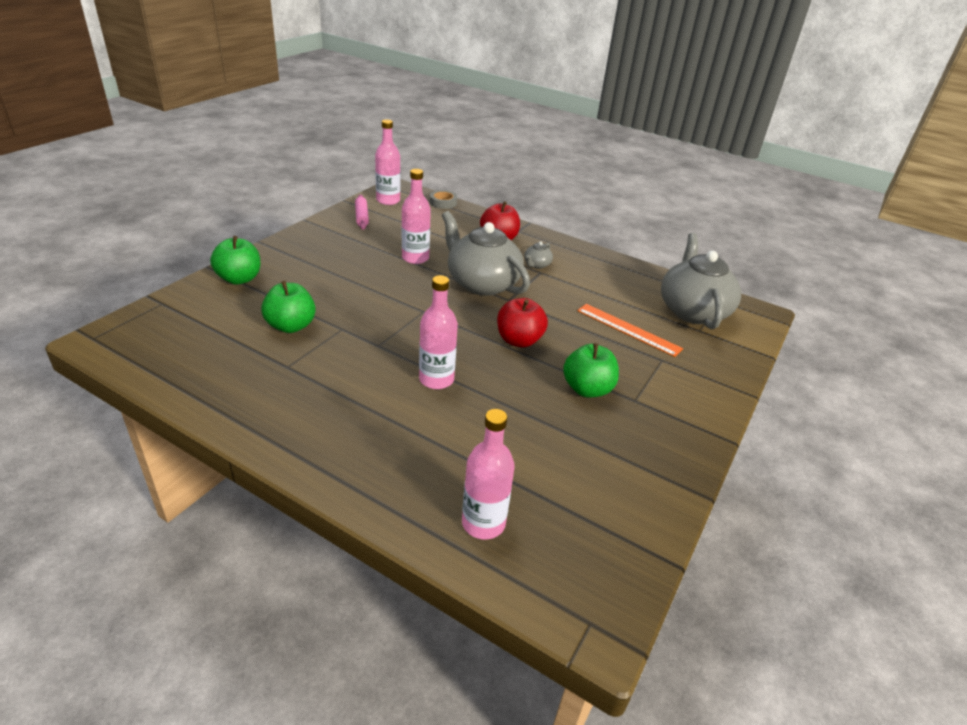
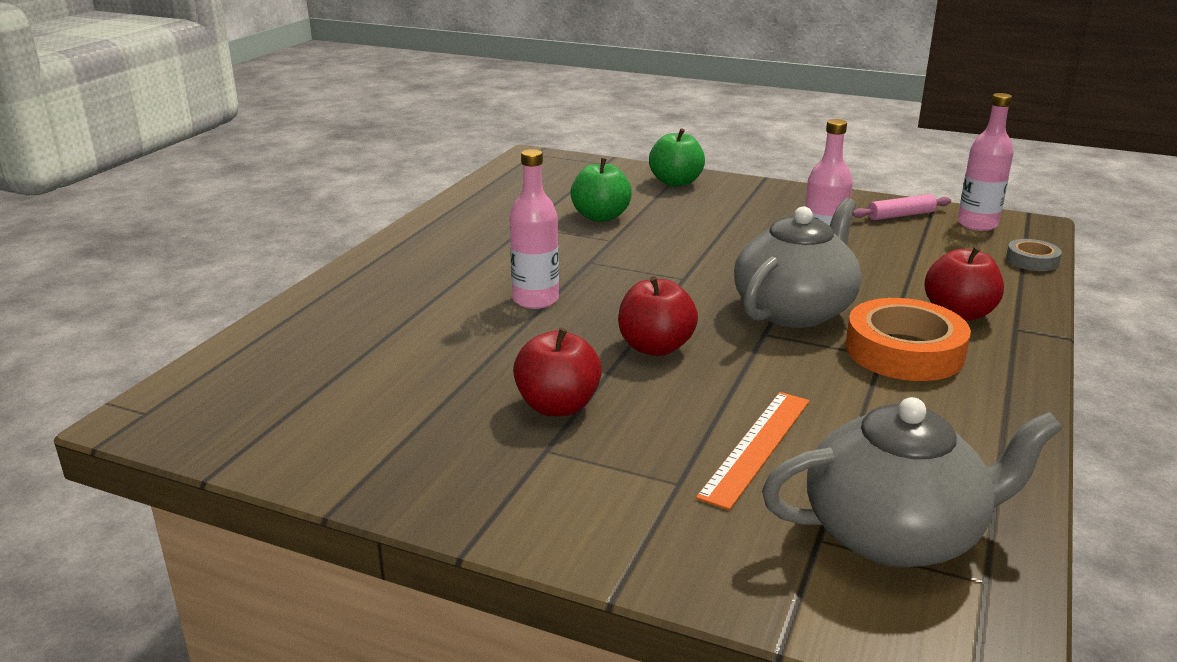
camera: 85 degrees right, 10 degrees down
(483, 523) = (293, 346): pink bottle -> none
(536, 265) = (904, 351): grey teapot -> orange tape
(587, 389) = (557, 406): green apple -> red apple

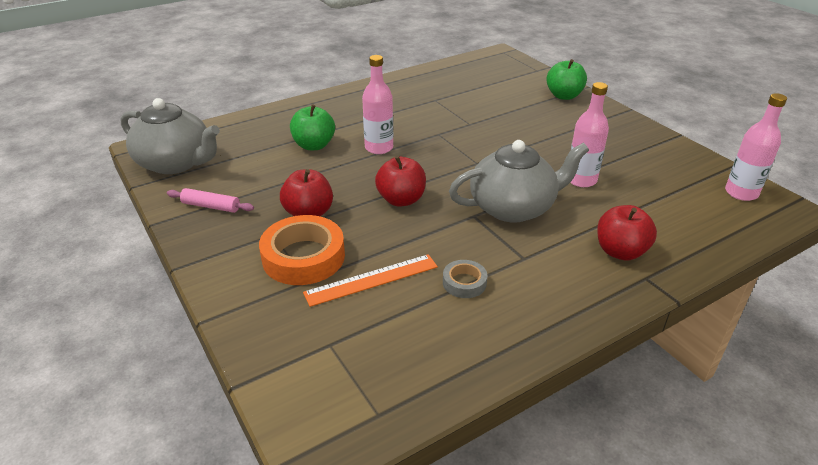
camera: 35 degrees right, 10 degrees up
(600, 217) = (484, 106): green apple -> green apple (314, 145)
(895, 534) = (371, 363): grey teapot -> grey teapot (176, 163)
(900, 215) = (689, 167): pink rolling pin -> pink rolling pin (211, 206)
(904, 351) = (543, 261): orange tape -> orange tape (303, 257)
(1032, 260) = (741, 235): grey tape -> grey tape (464, 283)

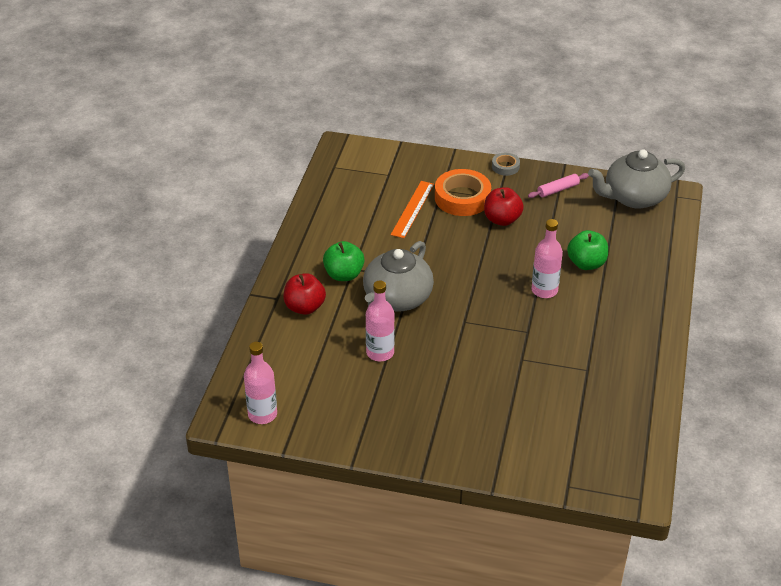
camera: 135 degrees right, 5 degrees up
(401, 200) = (467, 261): red apple -> none
(464, 283) = (367, 236): grey tape -> grey tape (505, 167)
(564, 96) = (497, 455): green apple -> green apple (344, 275)

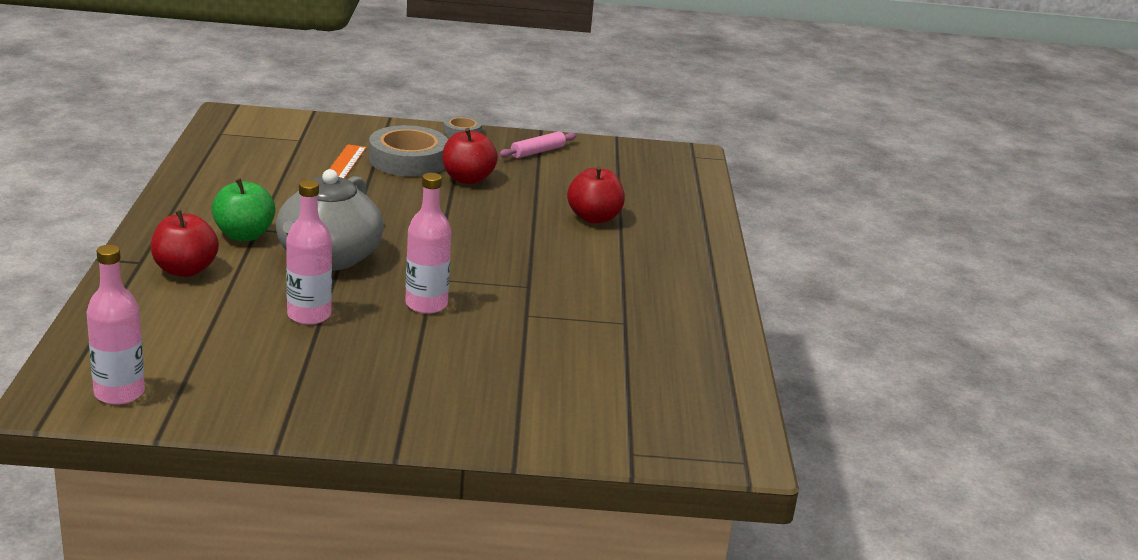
camera: 15 degrees left, 15 degrees down
(462, 198) = (408, 160): orange tape -> grey tape
(544, 290) = (542, 244): pink bottle -> pink bottle (426, 304)
(586, 263) = (594, 218): green apple -> red apple
(633, 197) = (639, 158): grey teapot -> none

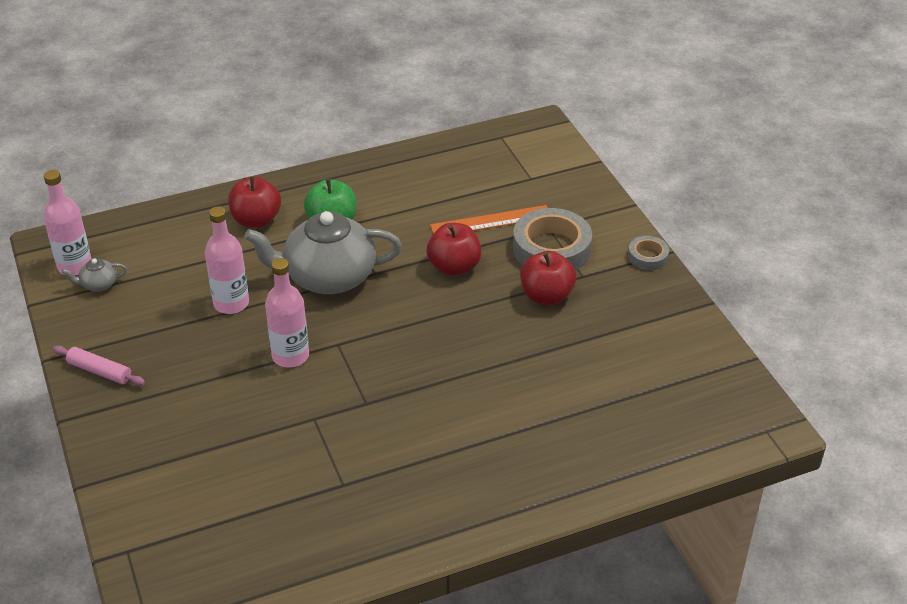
camera: 70 degrees right, 15 degrees up
(177, 384) = (98, 284): none -> grey teapot
(538, 152) = (654, 318): pink rolling pin -> pink rolling pin (100, 371)
(594, 218) = (539, 401): red apple -> red apple (454, 267)

